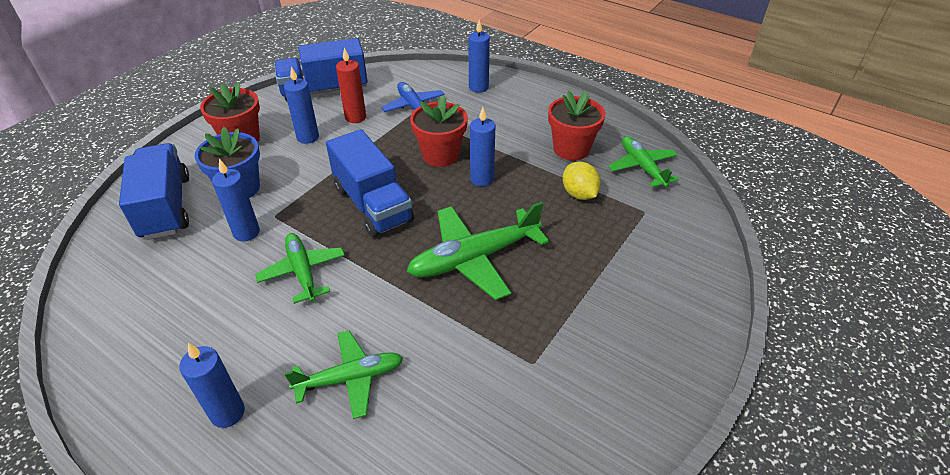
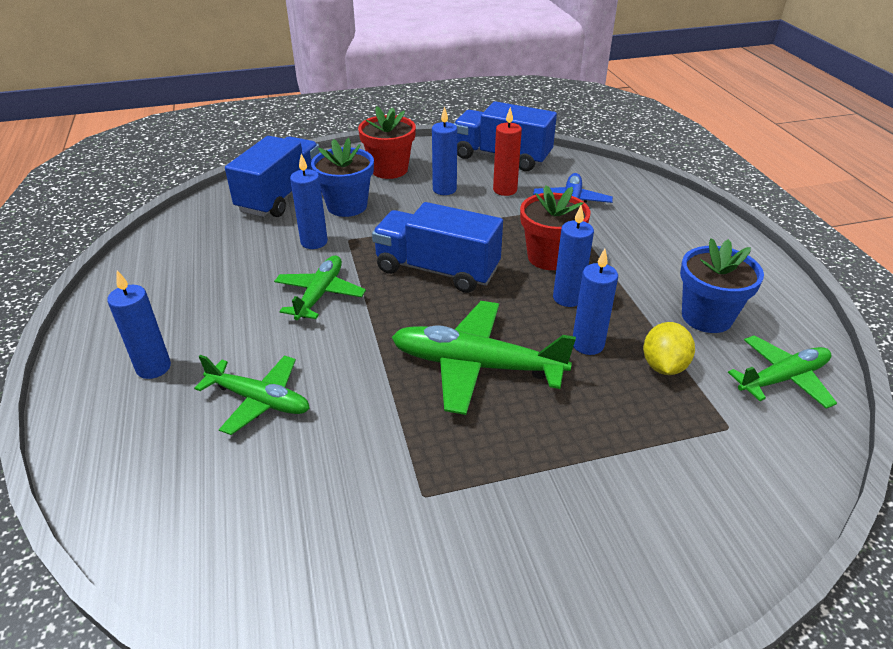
camera: 40 degrees right, 5 degrees down
(373, 204) = (437, 270): blue truck -> blue truck turned 105 degrees clockwise
(478, 87) = (663, 212): blue candle -> blue candle (587, 344)
(571, 149) = (706, 317): red flower pot -> blue flower pot
(642, 167) = (782, 379): green plane -> green plane turned 45 degrees clockwise

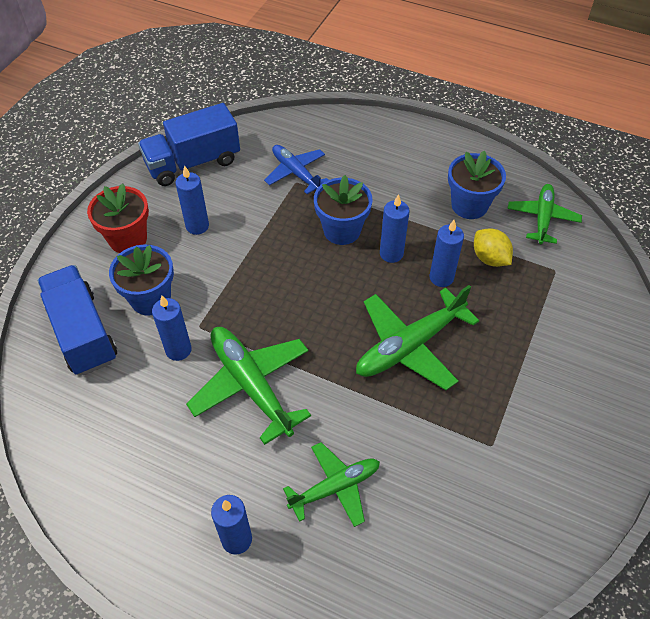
camera: 50 degrees left, 15 degrees up
(320, 294) = (251, 385): green plane -> green plane, size x1.54
(437, 270) = (293, 299): blue truck -> none
(505, 190) = (238, 194): red candle -> none
(549, 257) = (342, 230): red flower pot -> blue flower pot

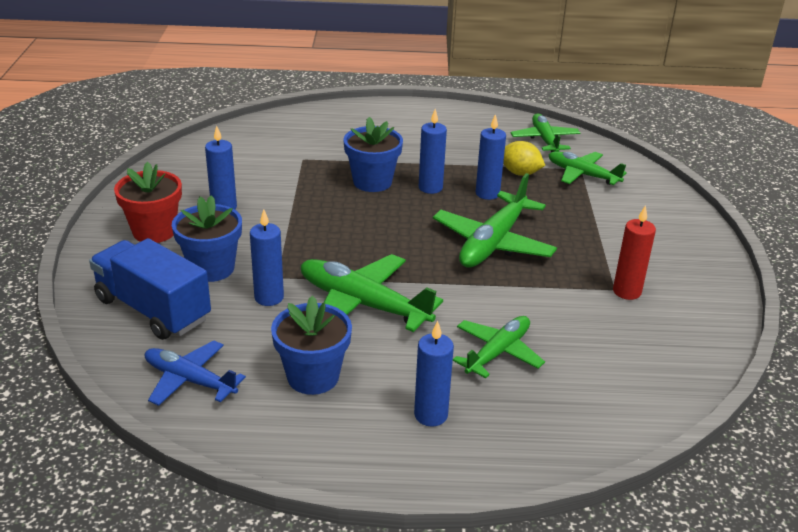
camera: 25 degrees left, 20 degrees down
(193, 163) = (186, 165): blue truck -> none
(296, 173) = (298, 153): blue plane -> blue plane (190, 380)
(469, 205) = (476, 144): blue flower pot -> blue flower pot (313, 377)
(502, 454) = (627, 291): none -> red candle
(553, 279) = (582, 175): none -> green plane

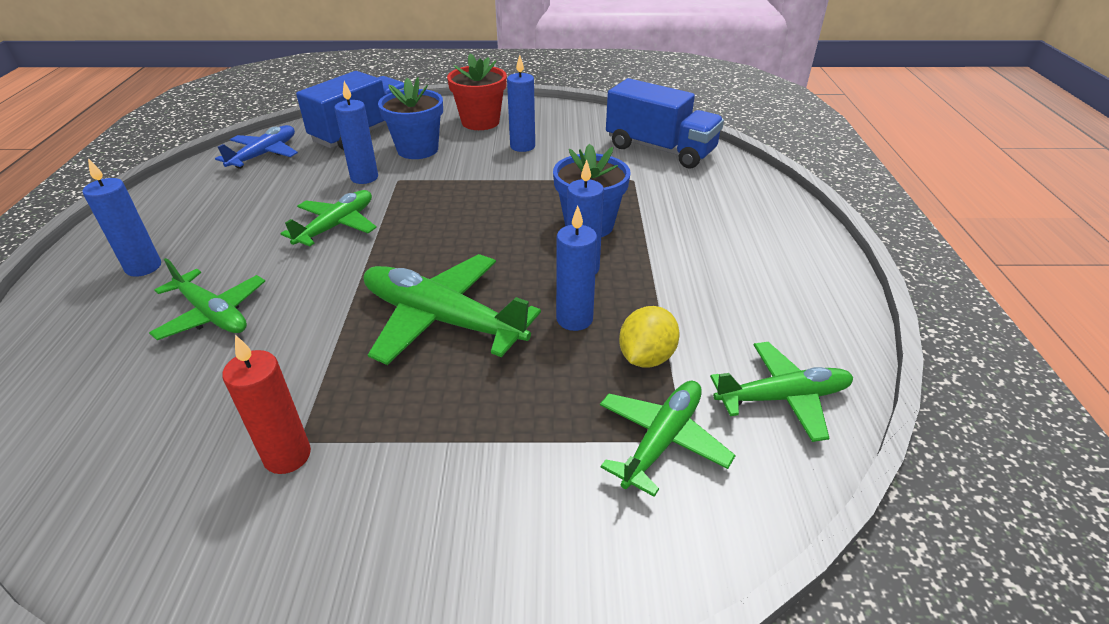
camera: 90 degrees right, 5 degrees up
(251, 143) = (660, 149): none -> blue truck
(313, 377) = (238, 204): blue flower pot -> none
(363, 304) = (336, 226): green plane -> green plane, size x0.65

